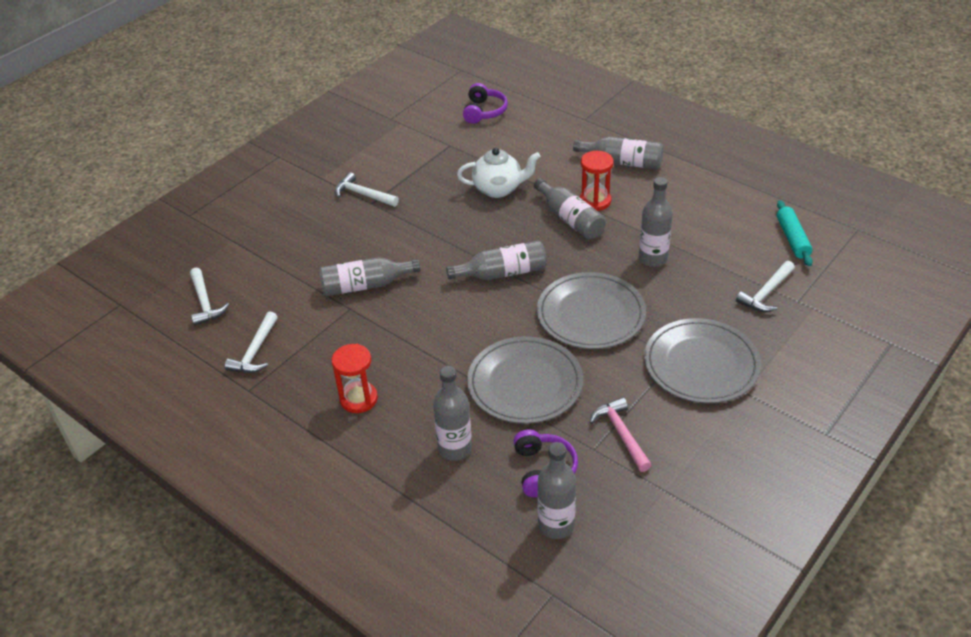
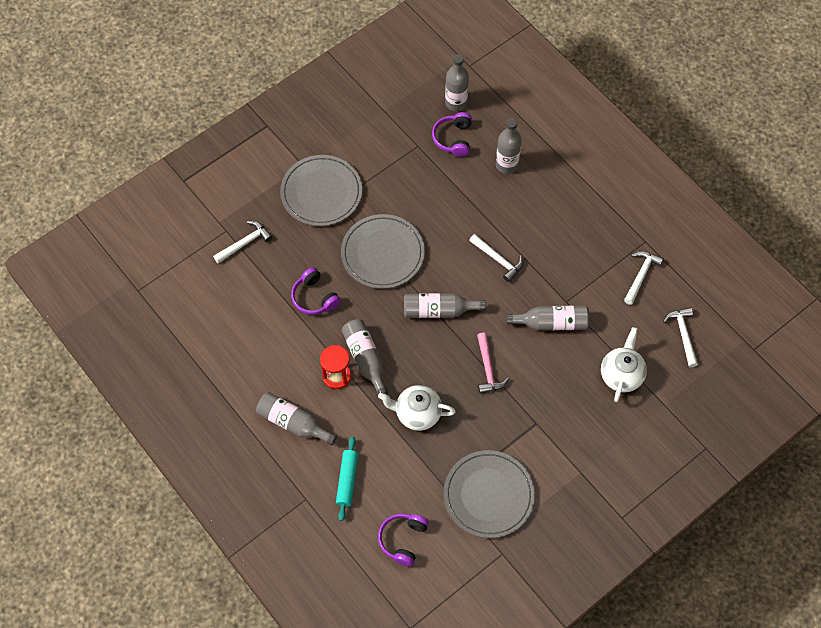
camera: 170 degrees left, 20 degrees up
(280, 255) = (621, 375): none -> white teapot
(358, 399) = (566, 216): red hourglass -> none
(363, 194) = (542, 437): white hammer -> white hammer (498, 260)
(525, 383) = (448, 204): grey plate -> grey plate (488, 495)
(621, 434) = (396, 152): pink hammer -> pink hammer (488, 369)
(653, 259) = (314, 297): grey bottle -> purple headphones
(792, 238) = (194, 292): turquoise rolling pin -> turquoise rolling pin (347, 480)

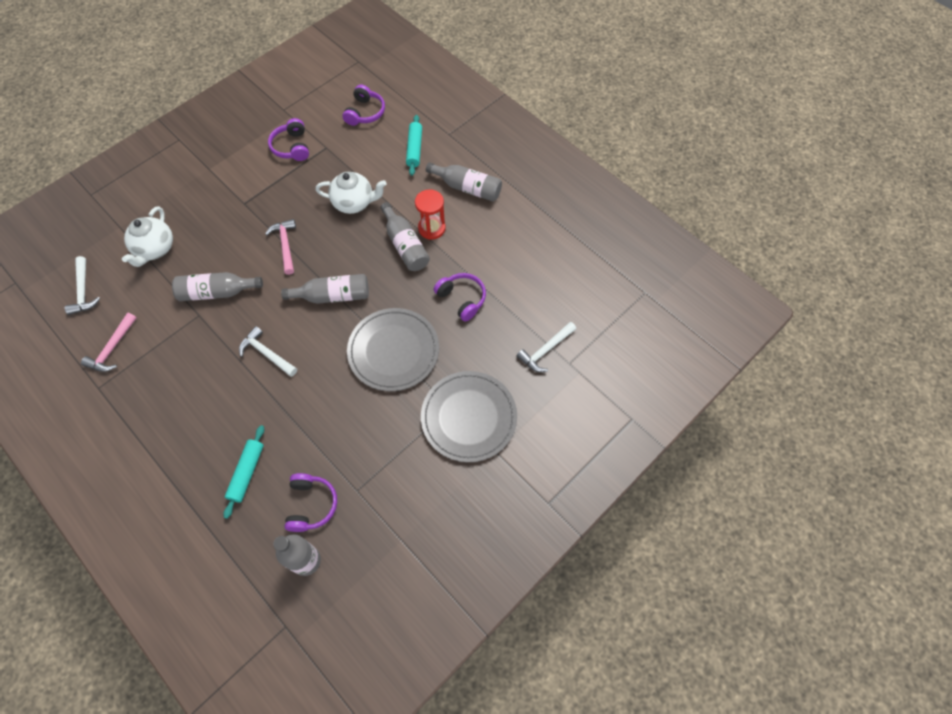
camera: 175 degrees right, 0 degrees up
(488, 495) = (292, 147): grey plate -> purple headphones
(506, 165) = (247, 472): grey bottle -> turquoise rolling pin
(641, 275) = (112, 349): white hammer -> pink hammer

